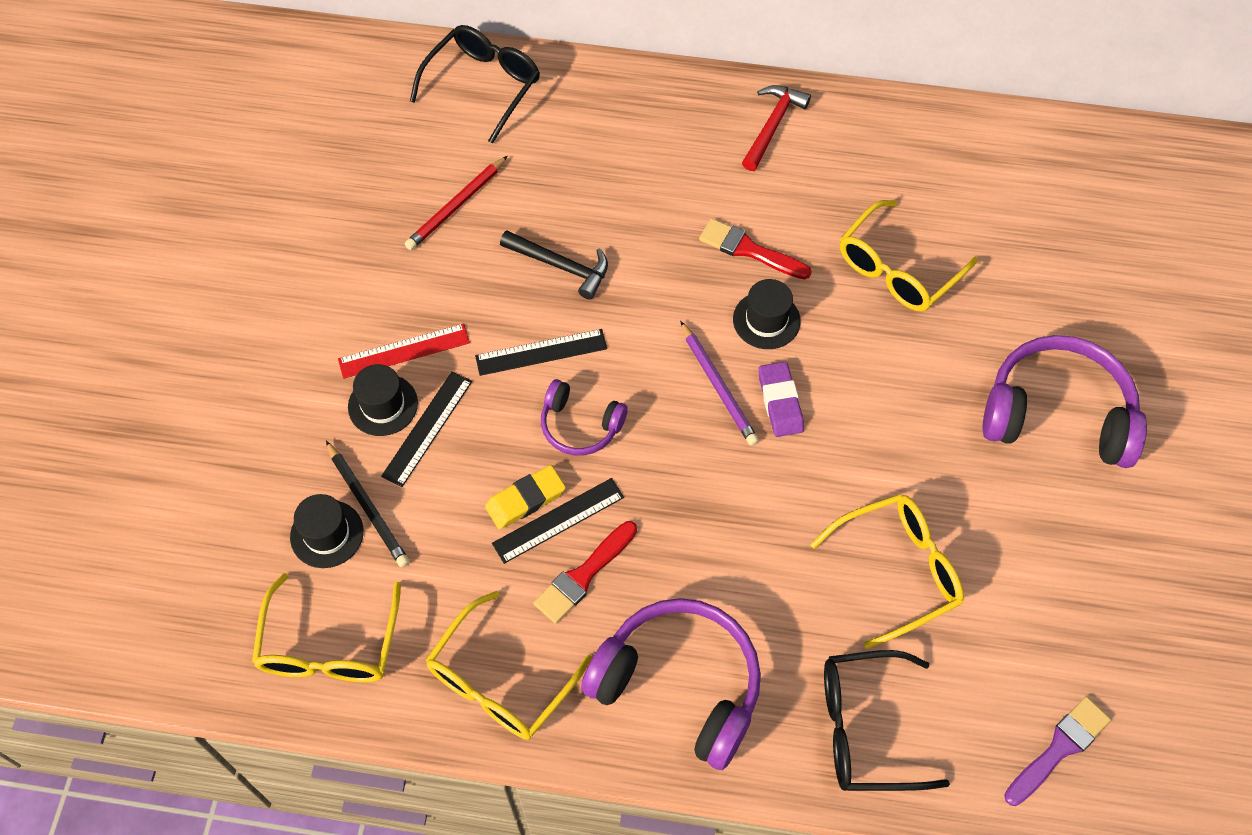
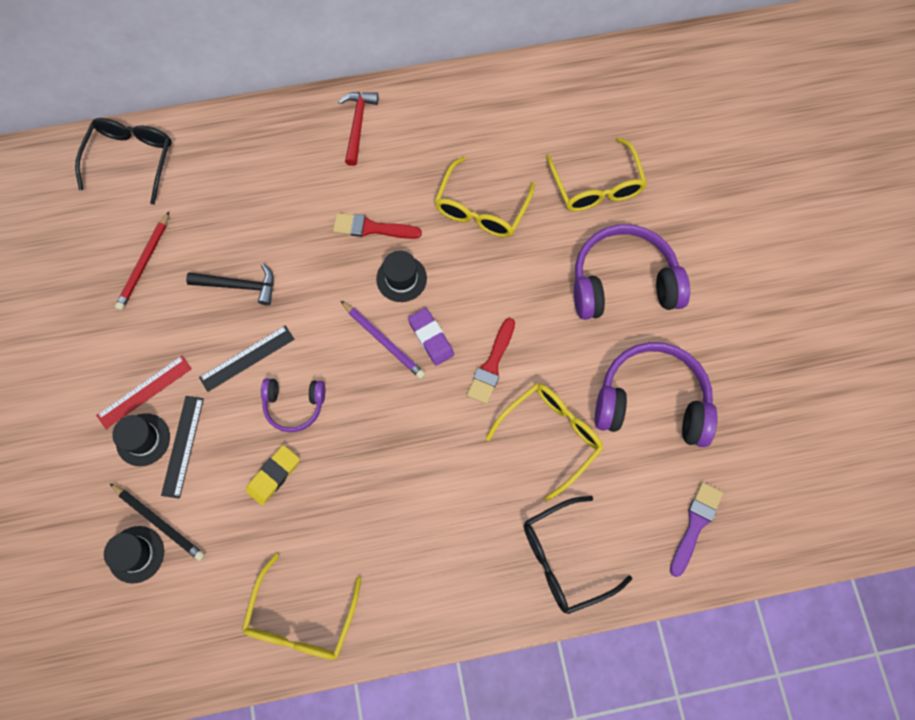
camera: 20 degrees left, 10 degrees up
(329, 647) = (168, 639): yellow glasses -> yellow glasses (596, 186)
(558, 520) = (302, 483): black ruler -> none
(583, 575) = (334, 518): red brush -> red brush (492, 365)
(679, 685) = (428, 575): purple headphones -> purple headphones (651, 401)

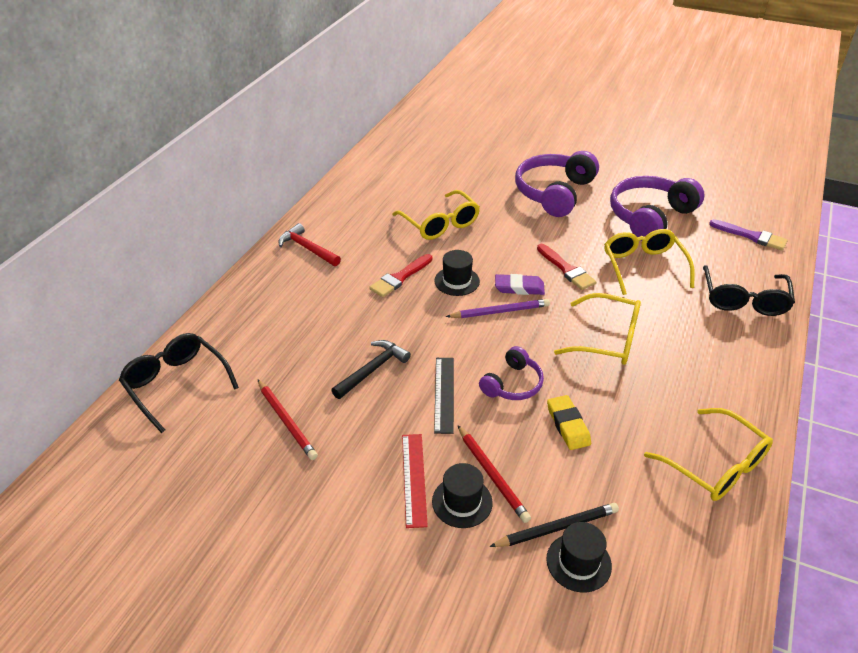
camera: 55 degrees left, 30 degrees down
(182, 446) = (492, 475): black ruler -> red pencil
(596, 186) = (475, 174): yellow glasses -> yellow glasses (608, 339)
(695, 524) = (751, 236): purple brush -> purple brush turned 150 degrees clockwise

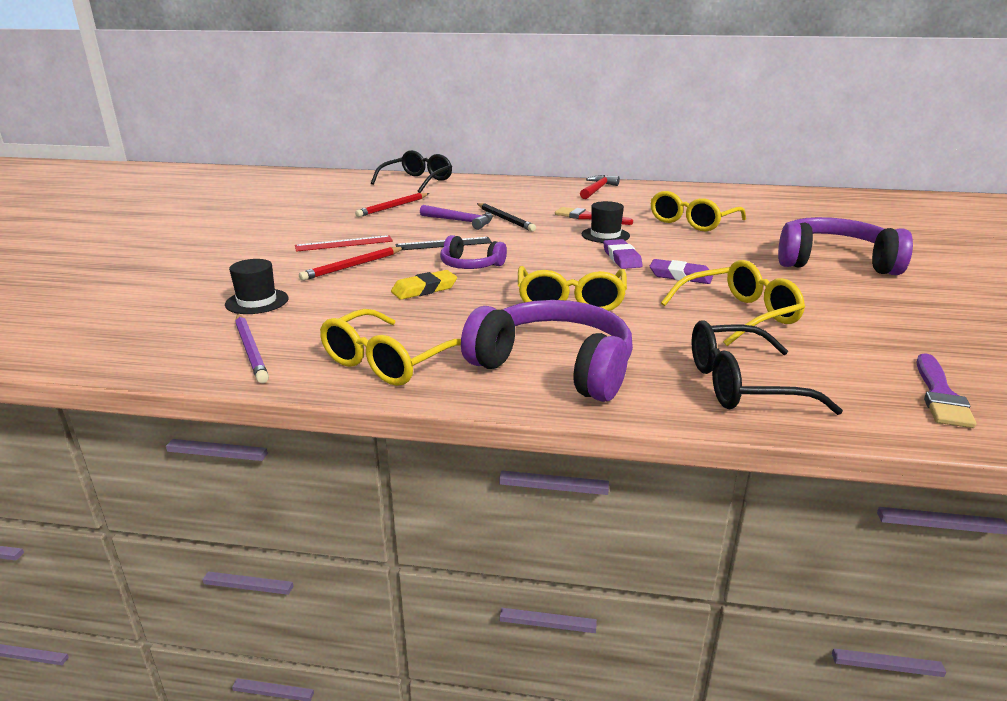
camera: 75 degrees right, 15 degrees down
(372, 369) = (460, 221): black hammer -> purple hammer
(462, 502) = (322, 259): black hat -> none
(500, 311) = (574, 253): purple pencil -> purple pencil (250, 350)
(557, 528) = (295, 292): black pencil -> black pencil (505, 219)
(566, 269) = (680, 276): red brush -> purple eraser
(650, 217) = (869, 316): purple headphones -> purple headphones (554, 366)

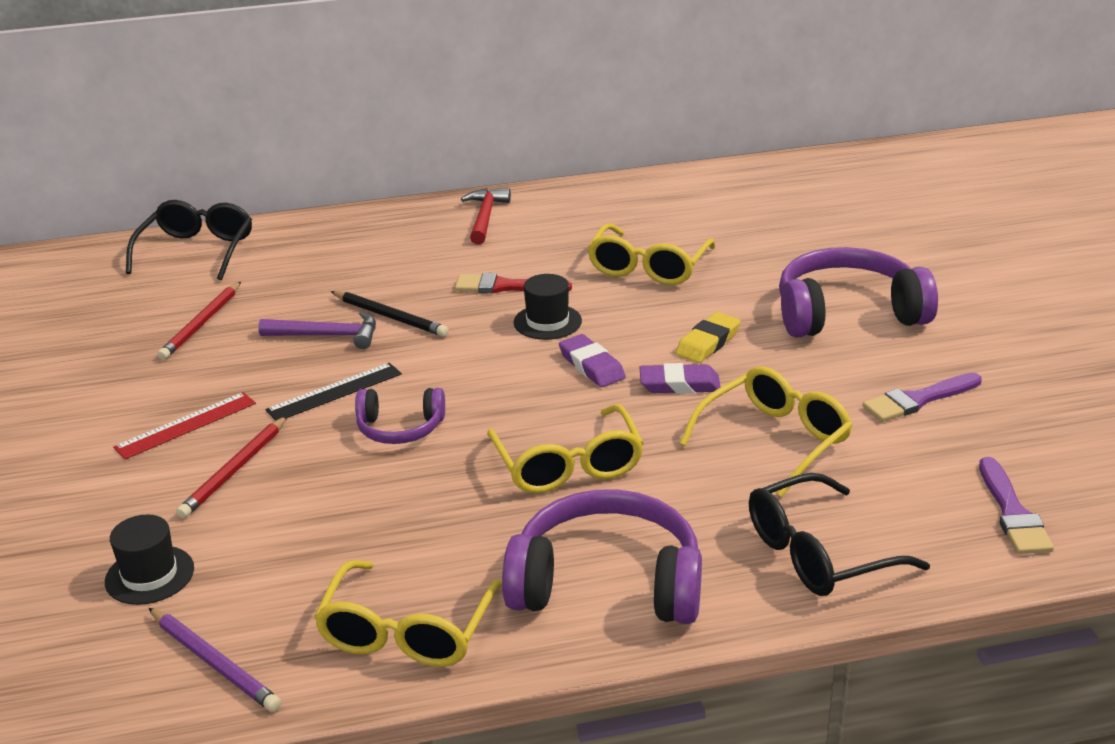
camera: 20 degrees left, 5 degrees up
(424, 289) = (367, 492): yellow eraser -> yellow eraser (708, 342)
(874, 314) = (918, 400): none -> purple brush

